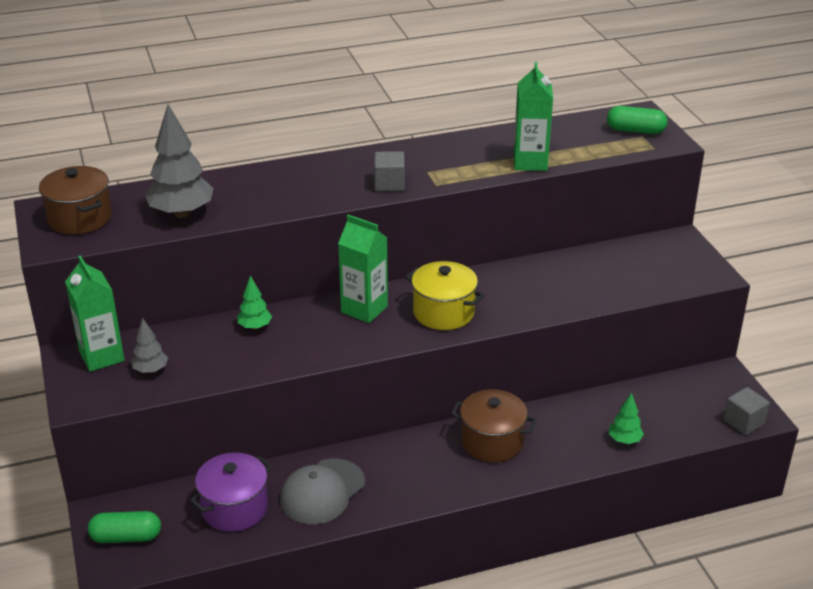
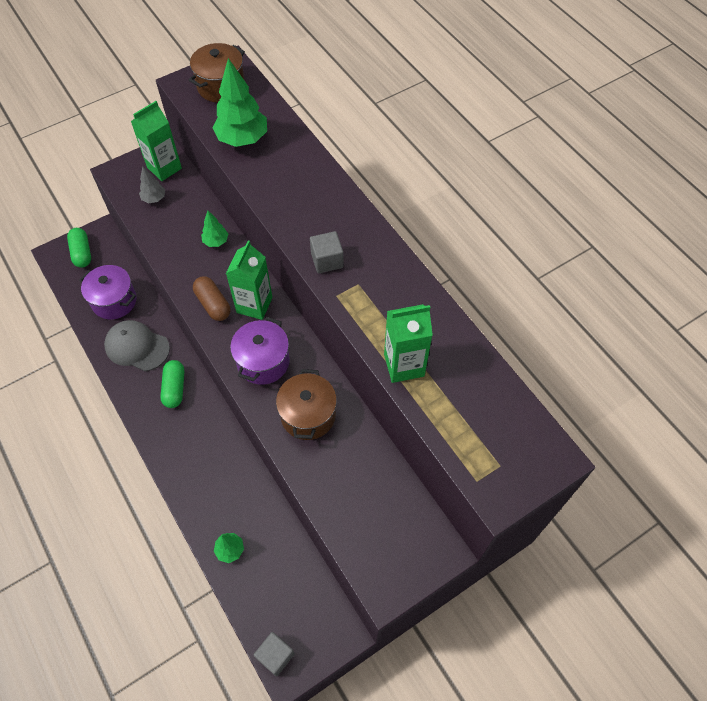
camera: 75 degrees right, 25 degrees up
(182, 213) = (242, 139): grey tree -> green tree
(348, 339) = (213, 304): none -> brown capsule
(443, 312) = (263, 362): yellow pot -> purple pot
(492, 442) = (209, 446): brown pot -> brown pot (308, 415)
(635, 130) = (510, 457): green capsule -> green capsule (175, 388)

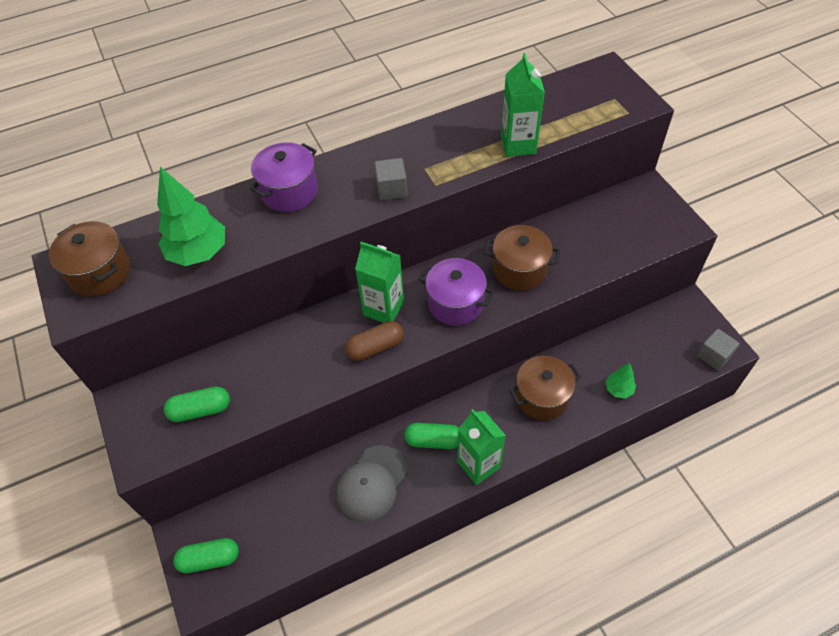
camera: 80 degrees left, 5 degrees down
(114, 301) = (299, 513): purple pot -> purple pot (289, 192)
(154, 198) = (200, 410): grey tree -> green capsule
(164, 168) = (152, 399): green carton -> green carton (478, 464)
(216, 241) = (288, 343): green tree -> none
(219, 476) = (542, 397): none -> brown pot

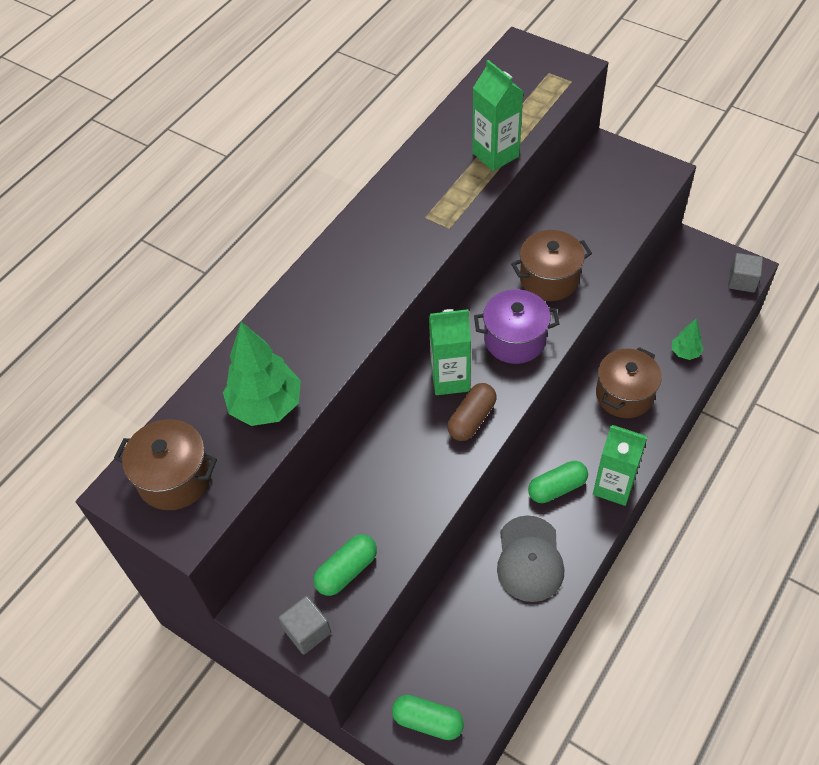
camera: 30 degrees left, 0 degrees up
(210, 559) = (428, 721): green capsule -> green capsule turned 60 degrees clockwise
(289, 192) = (308, 301): purple pot -> none
(391, 189) = (410, 251): grey cube -> grey cube (307, 631)

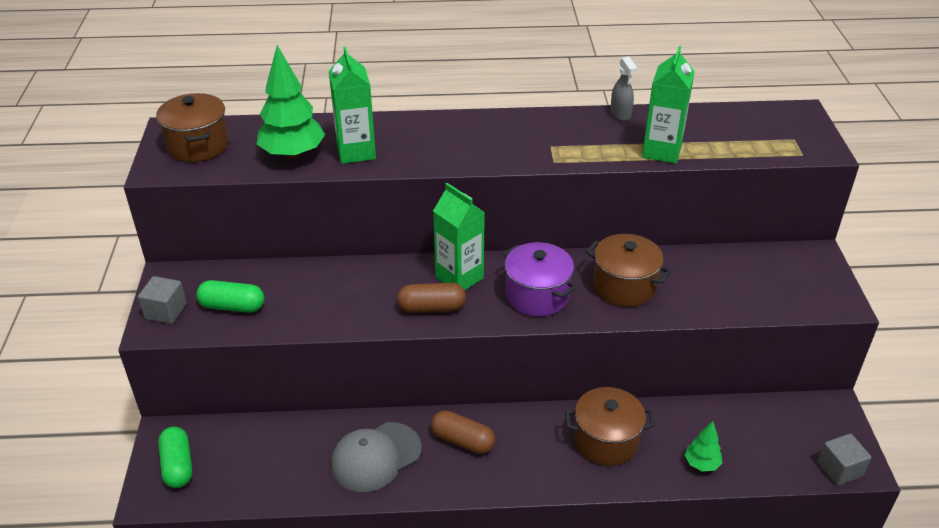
camera: 50 degrees right, 15 degrees down
(422, 147) = (620, 114): none -> grey spray bottle
(557, 488) = (462, 441): green capsule -> brown capsule
(613, 486) = (499, 480): green carton -> green carton (356, 152)

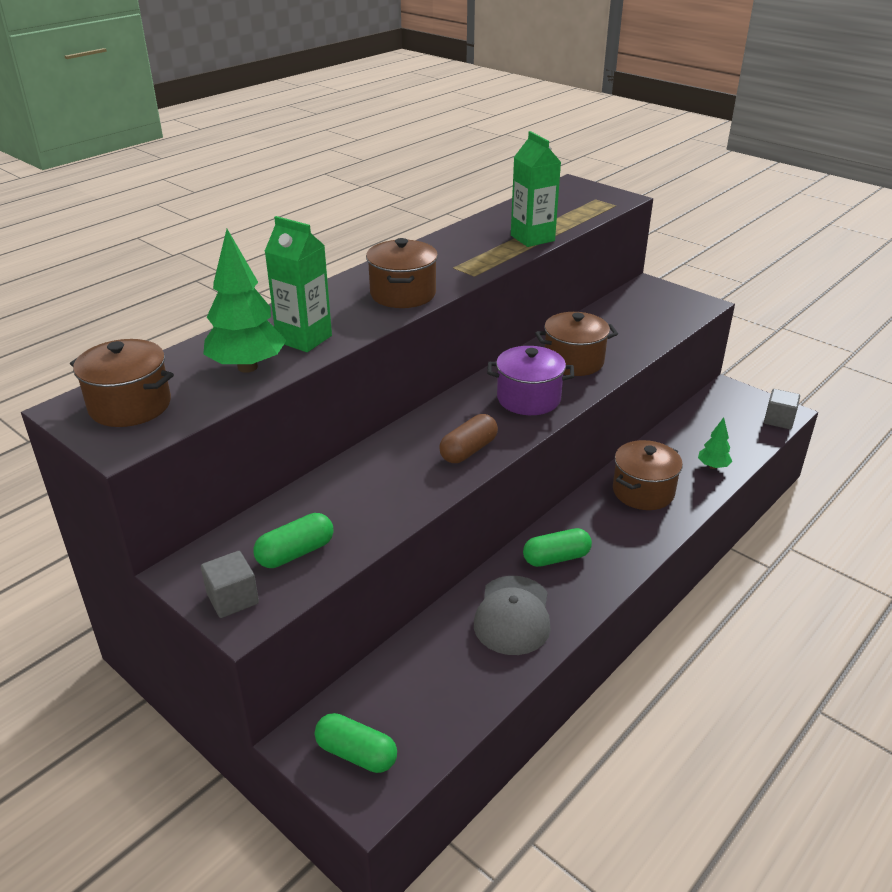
camera: 45 degrees left, 5 degrees down
(459, 278) = (454, 419): green carton -> none
(462, 441) = (556, 558): brown capsule -> green capsule
(475, 150) = (403, 294): none -> brown pot
(620, 114) = (464, 229): grey spray bottle -> none

